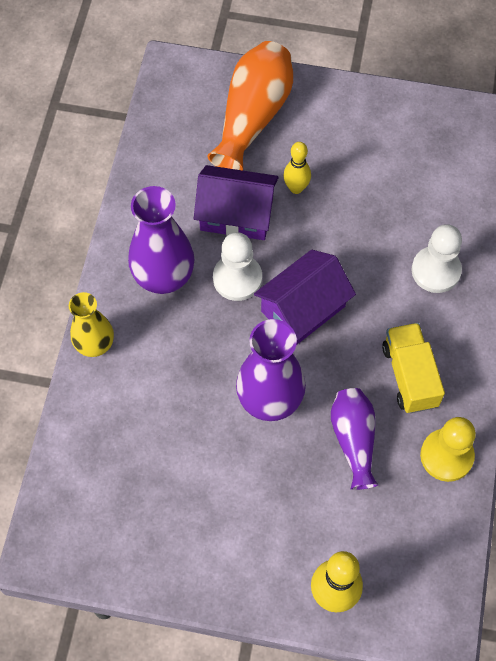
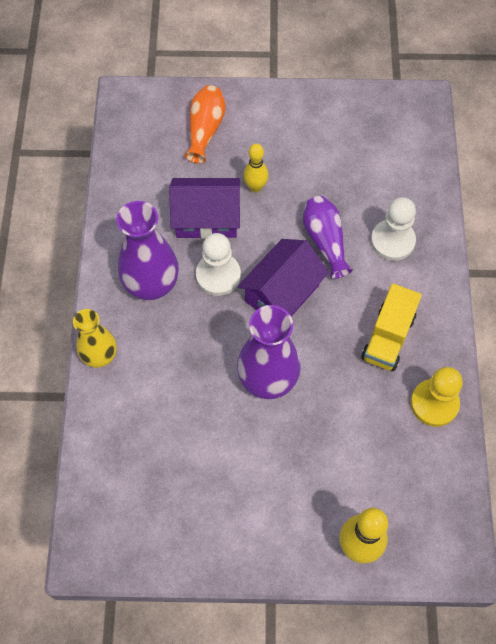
camera: 10 degrees left, 0 degrees up
(253, 116) = (205, 130): orange vase -> orange vase, size x0.64
(354, 440) = (349, 403): purple vase -> purple vase (325, 241)
(409, 376) = (388, 337): yellow truck -> yellow truck turned 135 degrees counterclockwise

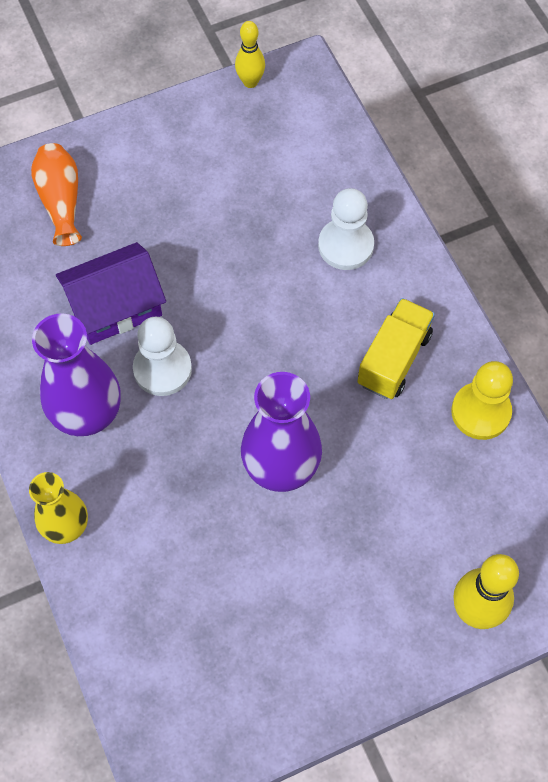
camera: 25 degrees left, 0 degrees up
(255, 187) = (156, 246): yellow bowling pin -> yellow bowling pin (250, 82)
(282, 293) = (248, 359): purple house -> none
(325, 241) = (269, 277): purple vase -> none
(388, 337) = (394, 359): yellow truck -> yellow truck turned 150 degrees counterclockwise

